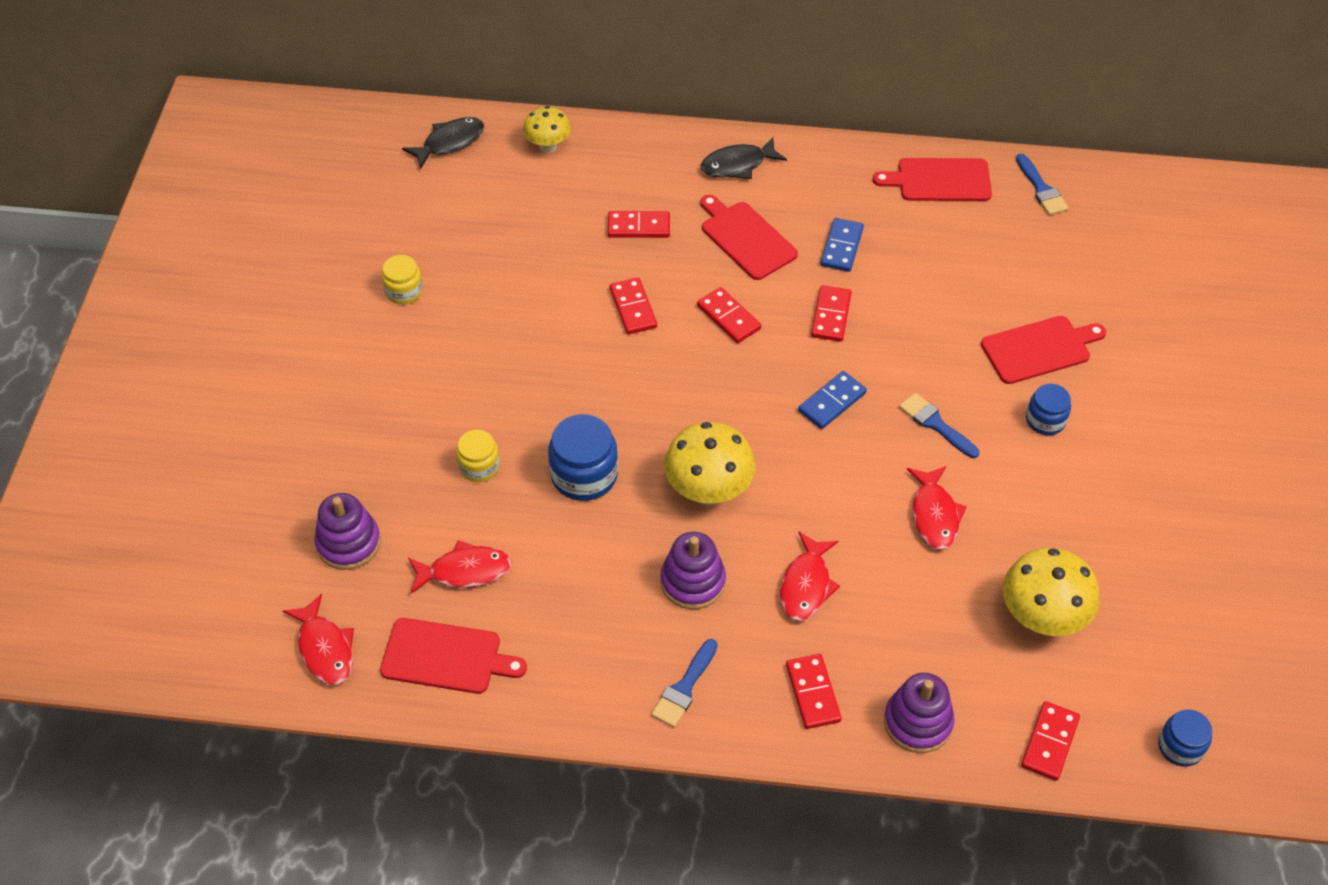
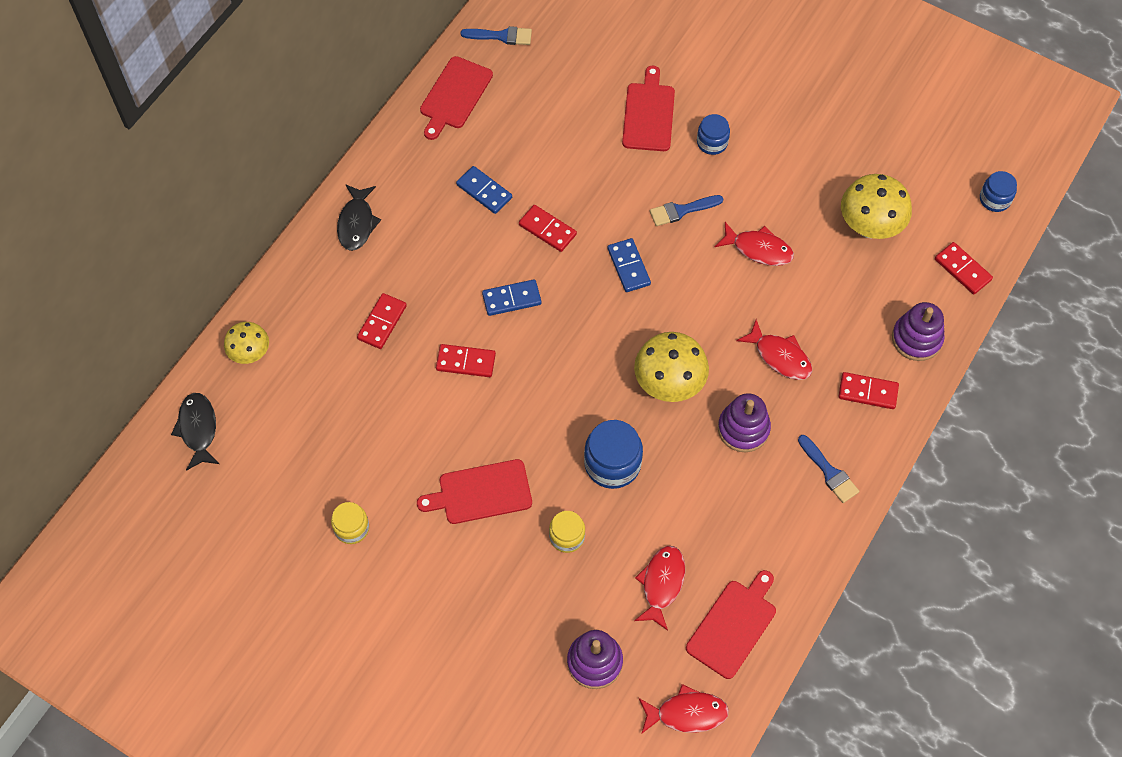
camera: 65 degrees left, 10 degrees up
(729, 317) = (511, 299): red domino -> blue domino
(746, 238) = (438, 252): red cutting board -> red cutting board (481, 492)

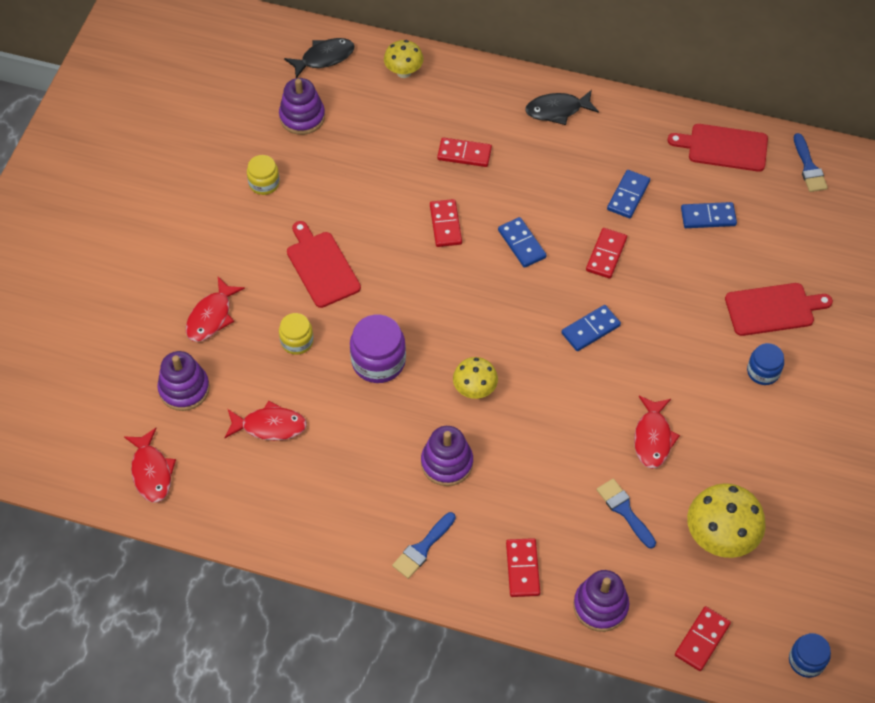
camera: 75 degrees right, 5 degrees down
(274, 470) = (302, 117): none -> purple stacking toy
(531, 133) = (708, 217): none -> blue domino
(612, 463) = (378, 361): blue jar -> purple jar
(669, 384) = (474, 390): yellow mushroom -> yellow mushroom, size x0.62
(681, 210) = (671, 361): blue brush -> blue brush (624, 510)
(733, 625) = (243, 493): red cutting board -> none
(779, 356) = (536, 480): red fish -> red fish (211, 316)

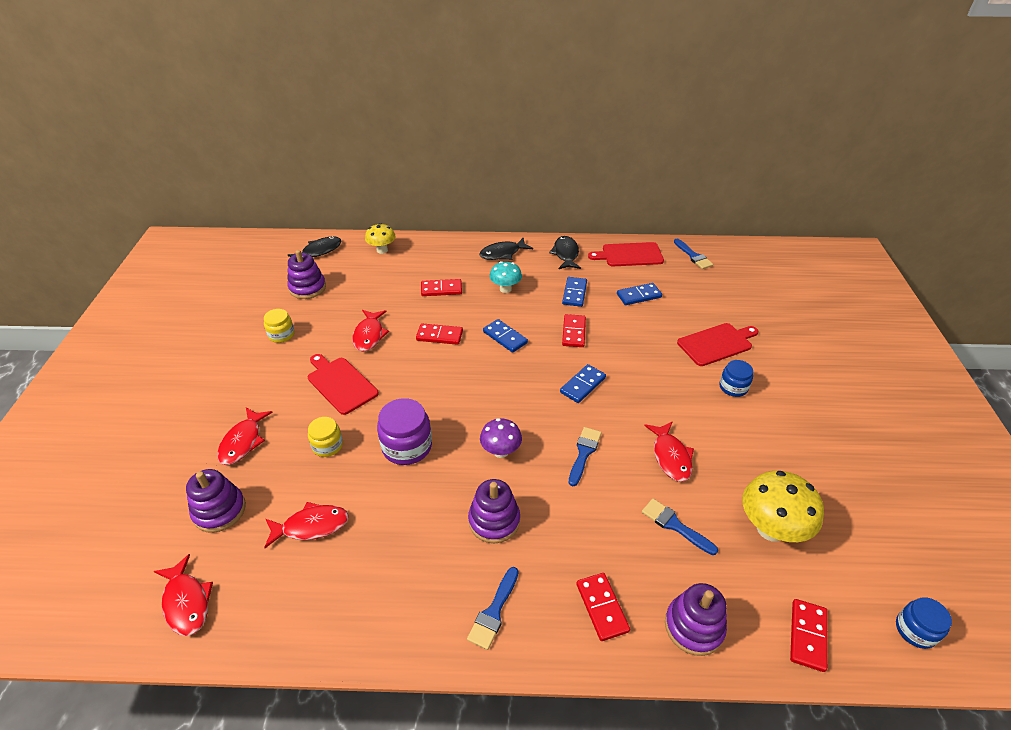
camera: 15 degrees left, 15 degrees down
(364, 206) = (369, 335): none -> red fish
(445, 224) = (439, 336): red domino -> red domino turned 60 degrees counterclockwise
(474, 390) = (501, 451): yellow mushroom -> purple mushroom
(544, 170) = (505, 289): none -> turquoise mushroom
(562, 412) = (584, 453): none -> blue brush
(640, 128) = (566, 254): none -> black fish

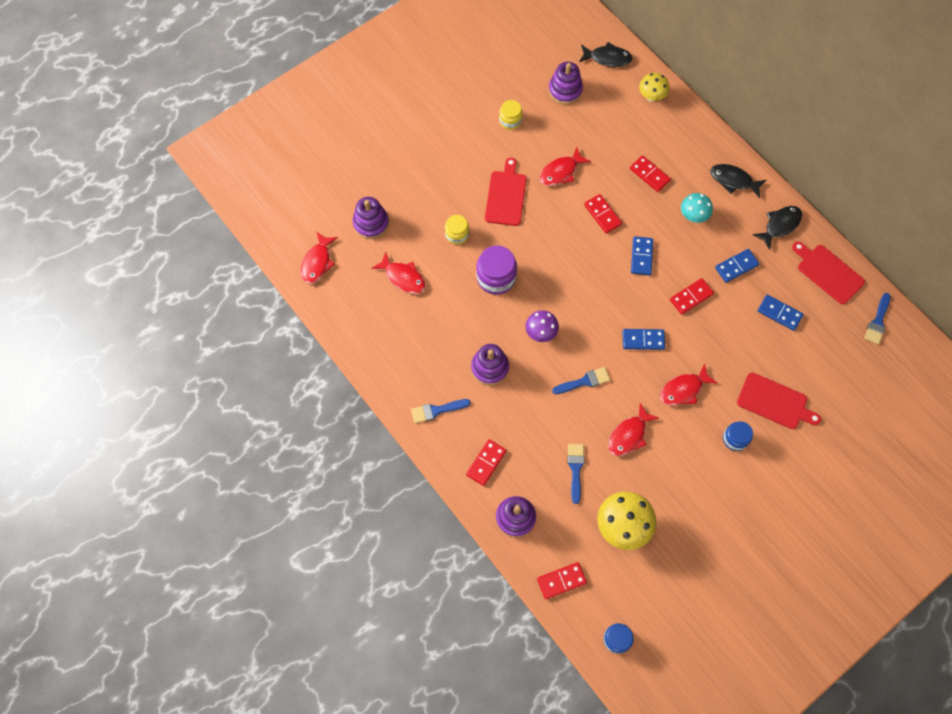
camera: 50 degrees right, 25 degrees up
(243, 441) = (418, 188): red fish -> red fish (683, 389)

